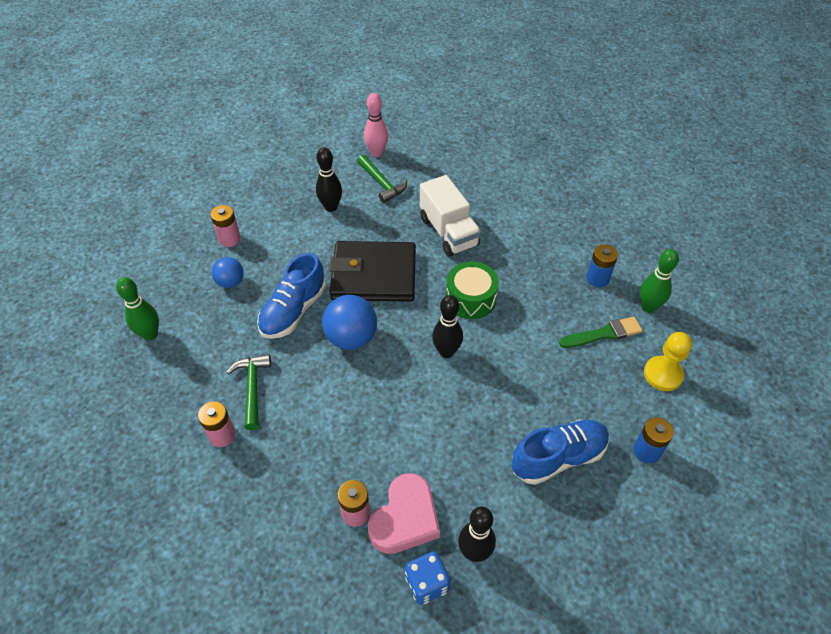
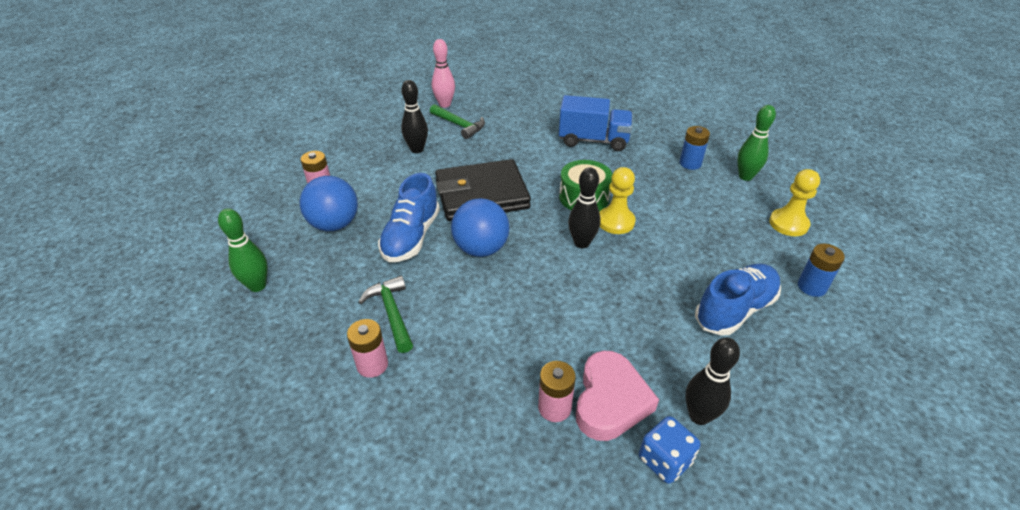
camera: 15 degrees left, 10 degrees down
(230, 282) = (334, 224): blue ball -> blue ball, size x1.65
(448, 232) = (538, 151): white truck -> none
(489, 334) = (616, 222): none -> yellow pawn
(510, 229) = (593, 140): none -> blue truck
(604, 334) = (719, 203): green brush -> none

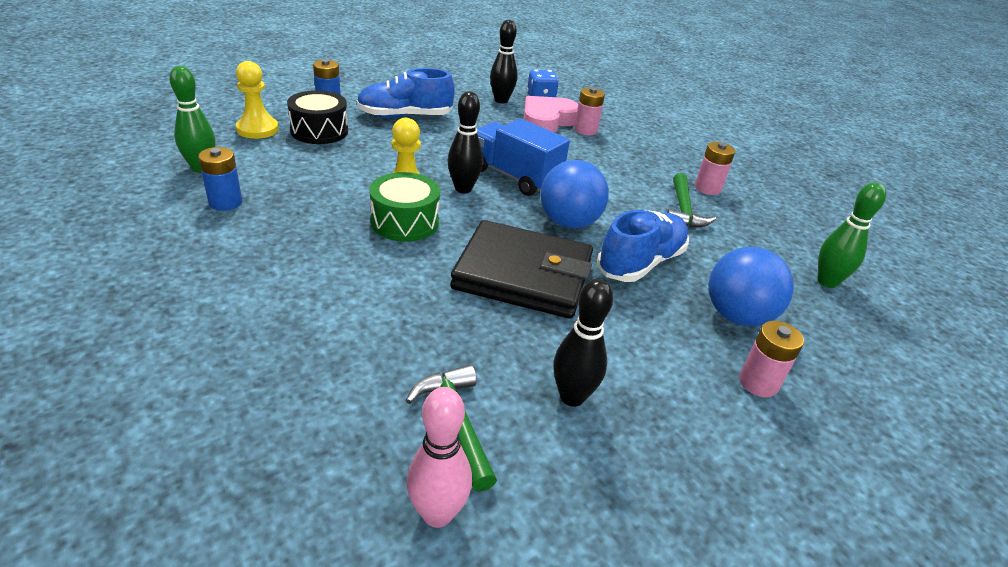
camera: 155 degrees left, 5 degrees down
(593, 140) = (281, 283): blue truck -> blue truck (514, 177)
(754, 246) = (319, 131): none -> black drum

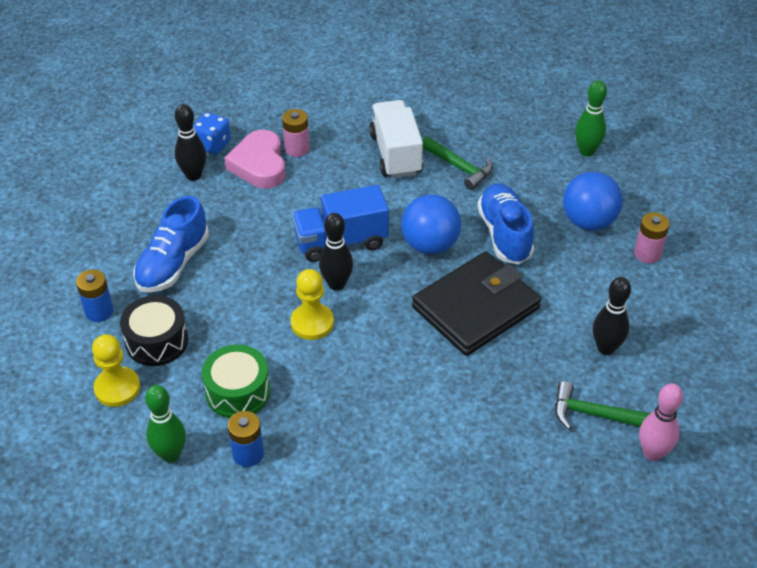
camera: 50 degrees left, 10 degrees up
(405, 222) = (361, 345): green drum -> green drum (238, 392)
(647, 173) = (395, 154): none -> white truck
(707, 188) = (441, 132): pink battery -> none

